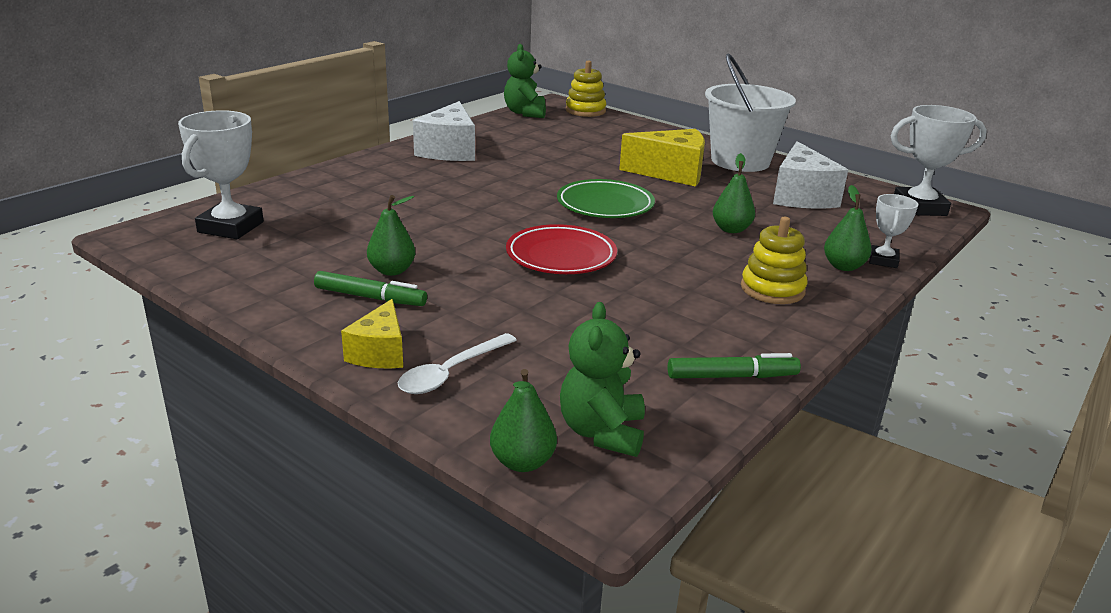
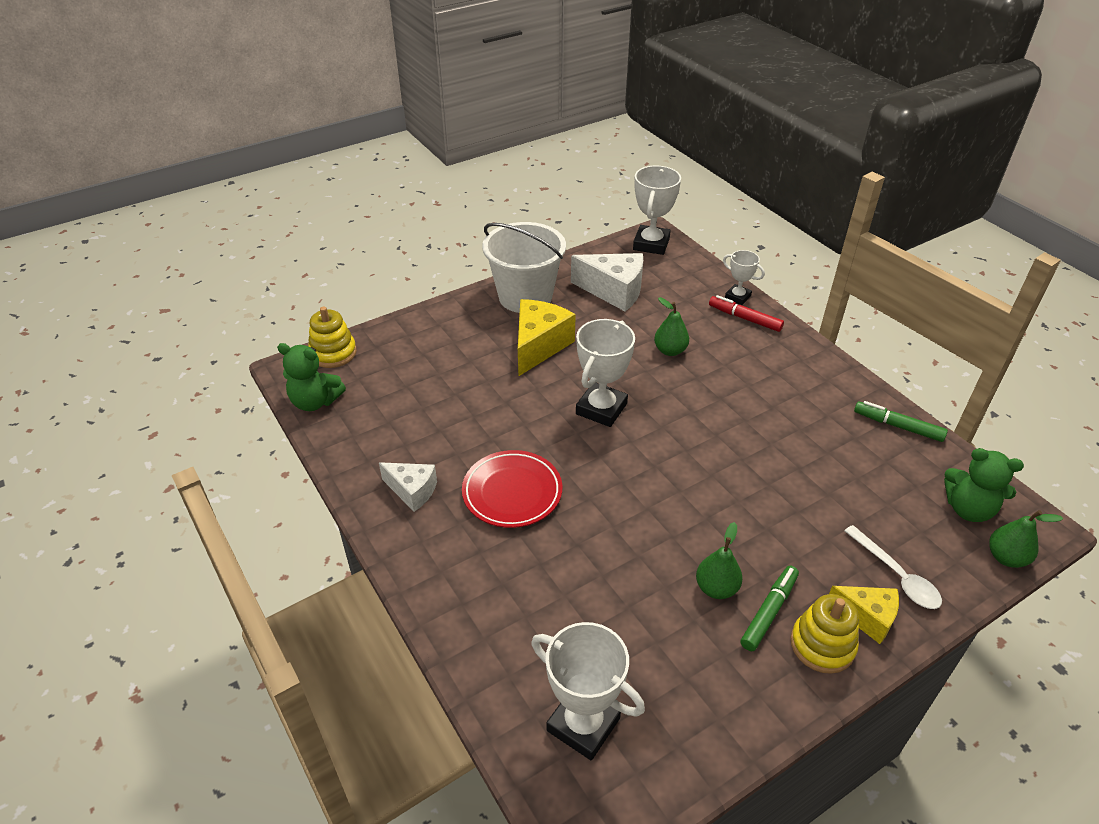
camera: 70 degrees left, 15 degrees up
(449, 150) = (412, 491): white cheese -> white cheese, size x0.62
(561, 256) = (704, 464): red plate -> red plate (512, 492)
(605, 205) = (601, 409): green plate -> white trophy
(732, 376) = (898, 426): green marker -> green marker turned 75 degrees counterclockwise
(772, 289) = (776, 365): yellow stacking toy -> yellow stacking toy (822, 645)
(843, 266) = (744, 318): green pear -> red marker

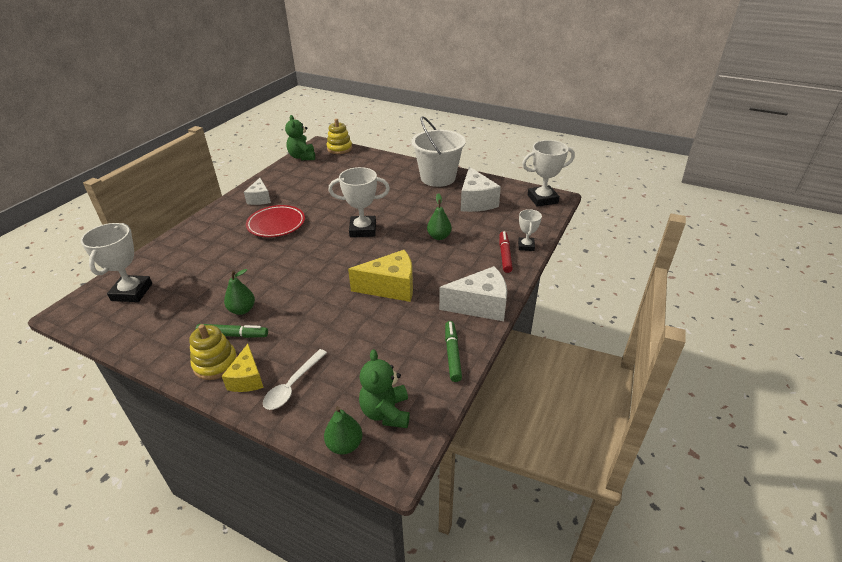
camera: 60 degrees right, 5 degrees down
(539, 346) = (399, 195): yellow cheese -> yellow cheese (391, 287)
(827, 374) = (480, 305): none -> white cheese

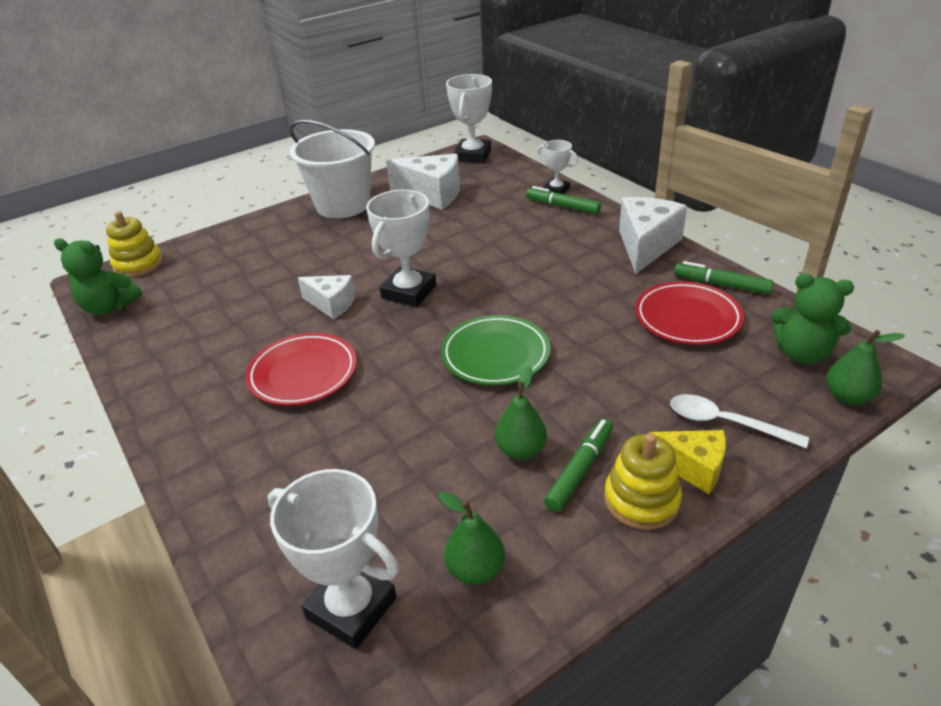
camera: 60 degrees left, 0 degrees up
(260, 199) = (194, 380): white cheese -> white cheese (332, 304)
(292, 385) = (725, 423): white spoon -> white spoon turned 150 degrees clockwise
(319, 277) = (495, 355): none -> green plate
(391, 287) = (566, 298): yellow cheese -> none
(398, 345) = (687, 318): none -> red plate
(439, 237) = (485, 238): green pear -> green pear (475, 569)
(504, 255) = (562, 206): red marker -> green marker

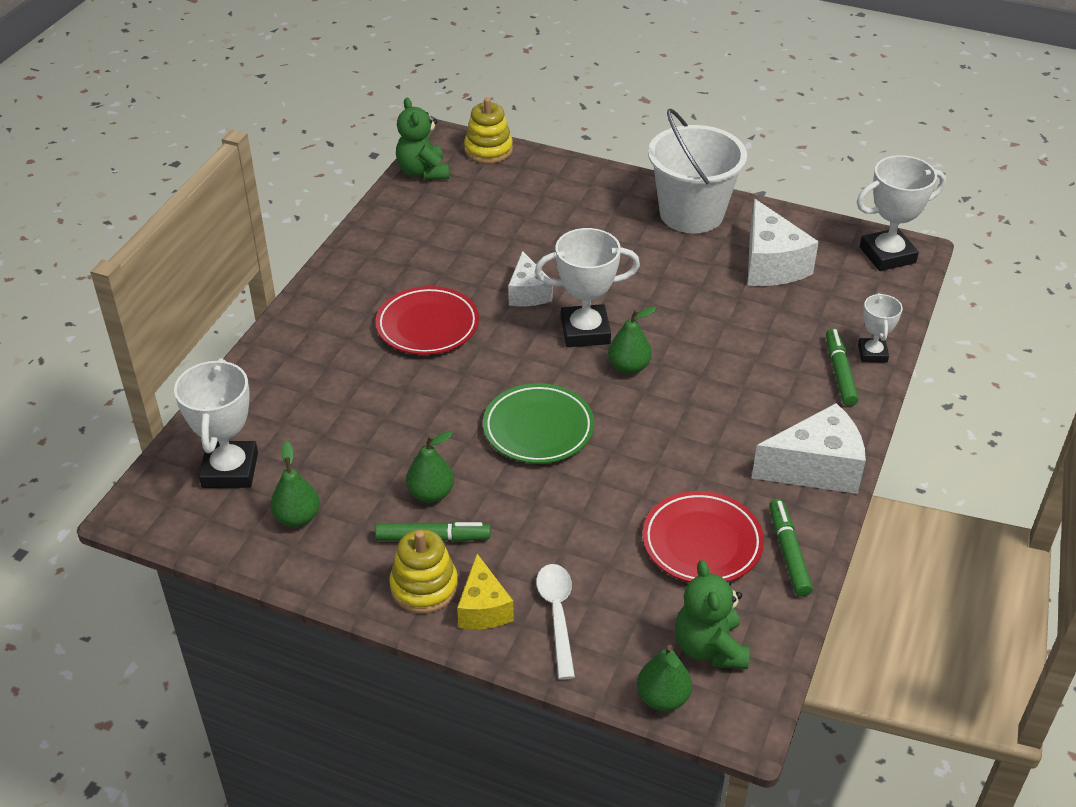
camera: 55 degrees right, 5 degrees up
(470, 286) = (629, 367): none -> green pear

